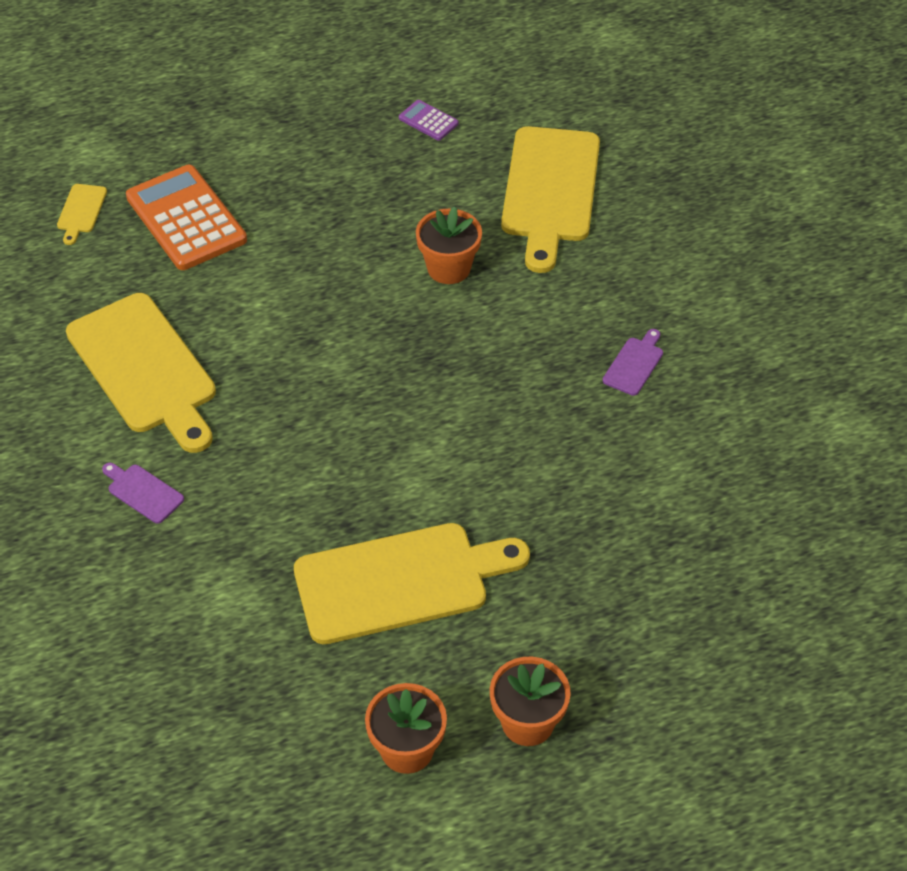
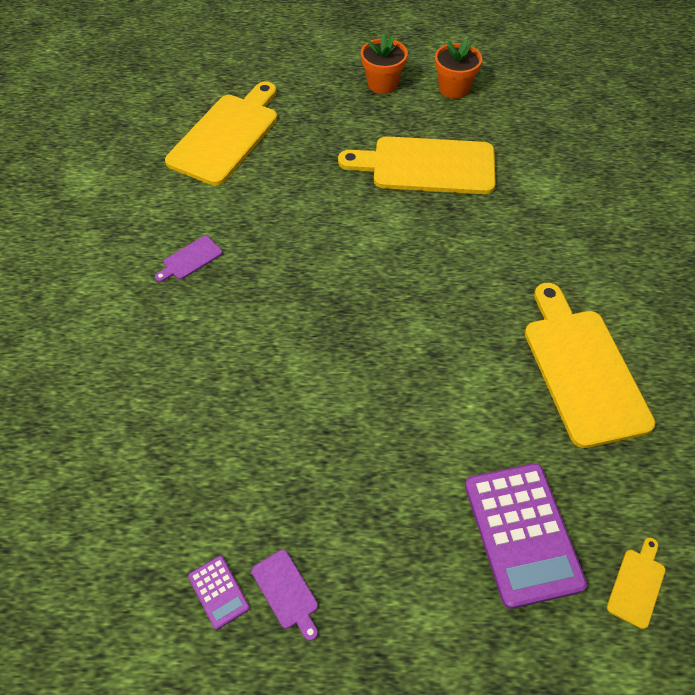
camera: 160 degrees left, 5 degrees up
(143, 492) = (593, 267): purple cutting board -> purple cutting board (286, 592)
(186, 219) = (522, 534): orange calculator -> purple calculator
(449, 268) = (287, 389): orange flower pot -> none
(550, 190) = (150, 447): yellow cutting board -> yellow cutting board (226, 136)

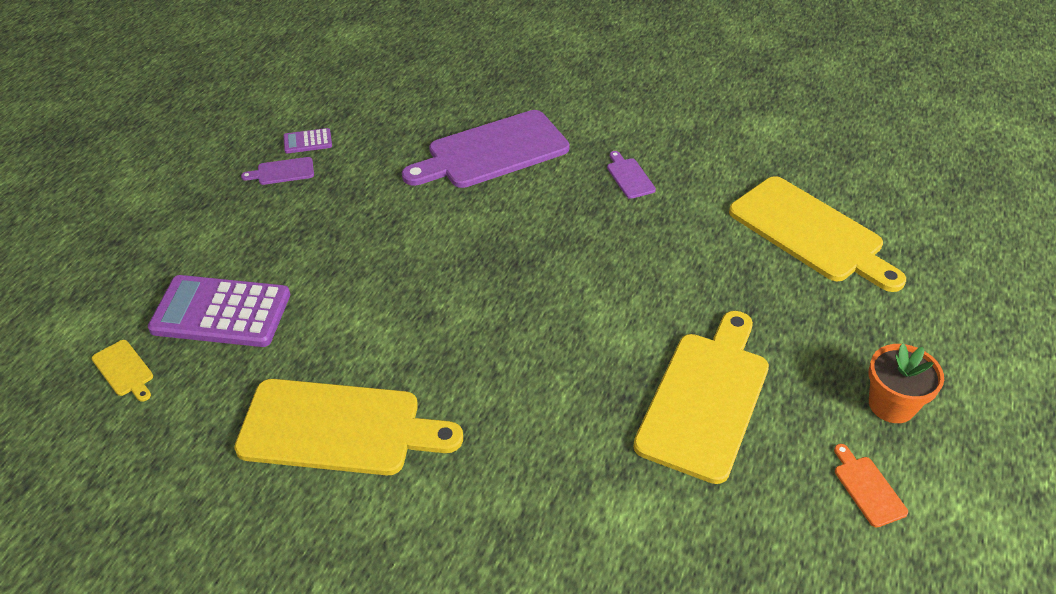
camera: 110 degrees right, 10 degrees down
(183, 381) = (492, 152): none -> purple cutting board
(454, 88) = (867, 488): orange flower pot -> orange cutting board

